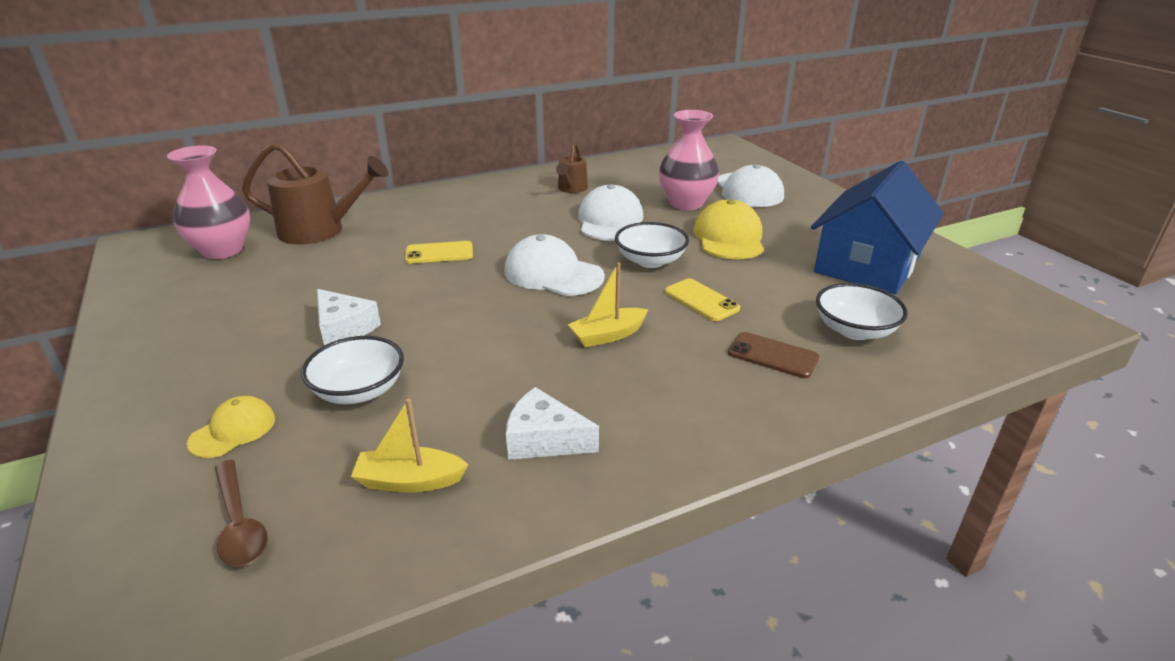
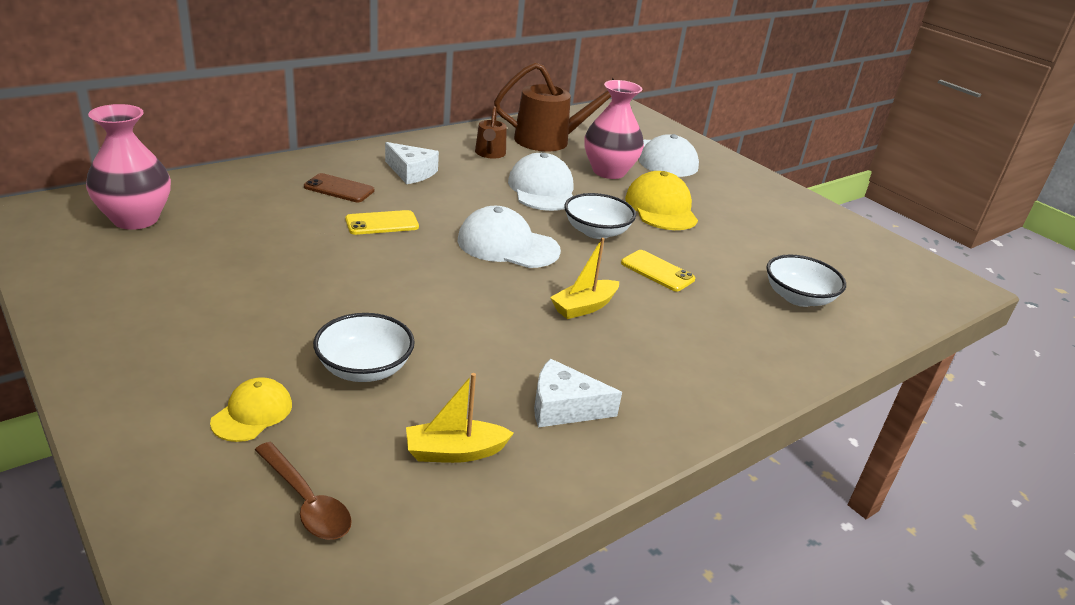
camera: 15 degrees left, 0 degrees up
(320, 230) = (239, 197): brown watering can -> brown watering can (550, 140)
(344, 328) = (318, 305): white cheese -> white cheese (411, 172)
(773, 355) = (737, 323): brown phone -> brown phone (339, 189)
(867, 264) = (791, 235): blue house -> none

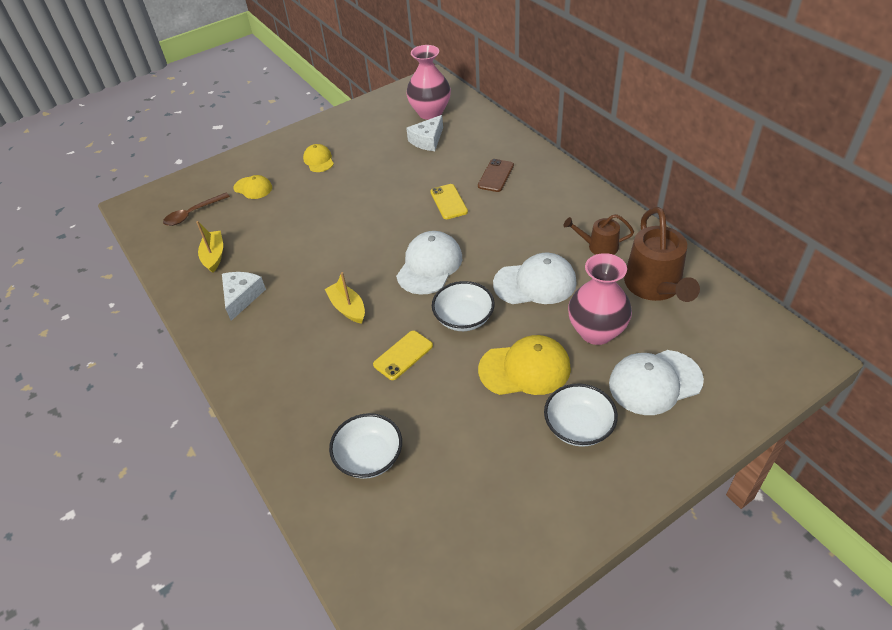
camera: 100 degrees right, 15 degrees up
(204, 332) = (318, 160): none -> yellow cap
(364, 368) = (284, 217): white bowl -> white bowl (578, 426)
(411, 172) = (538, 205): white cheese -> white cheese (427, 140)

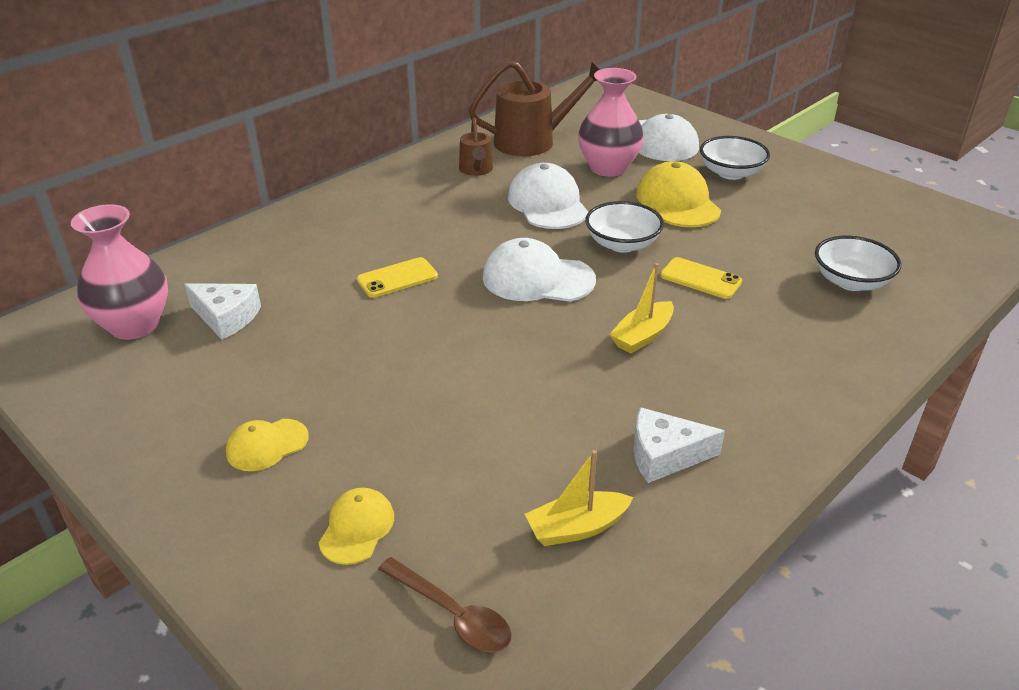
camera: 105 degrees left, 10 degrees down
(496, 176) = (335, 245): brown phone -> none

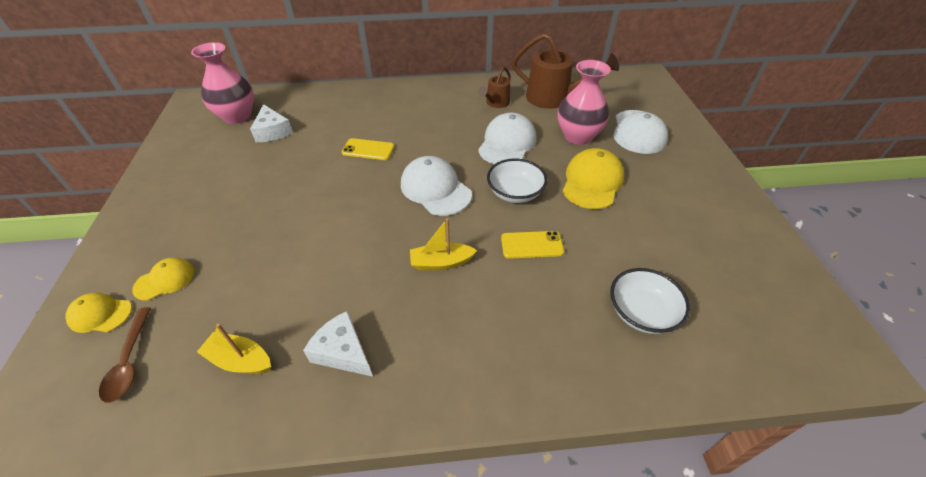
camera: 40 degrees right, 10 degrees up
(267, 445) = (196, 209): yellow cap -> yellow cap (100, 314)
(700, 279) = (532, 245): yellow phone -> yellow phone turned 75 degrees counterclockwise
(731, 173) = (662, 178): white bowl -> none

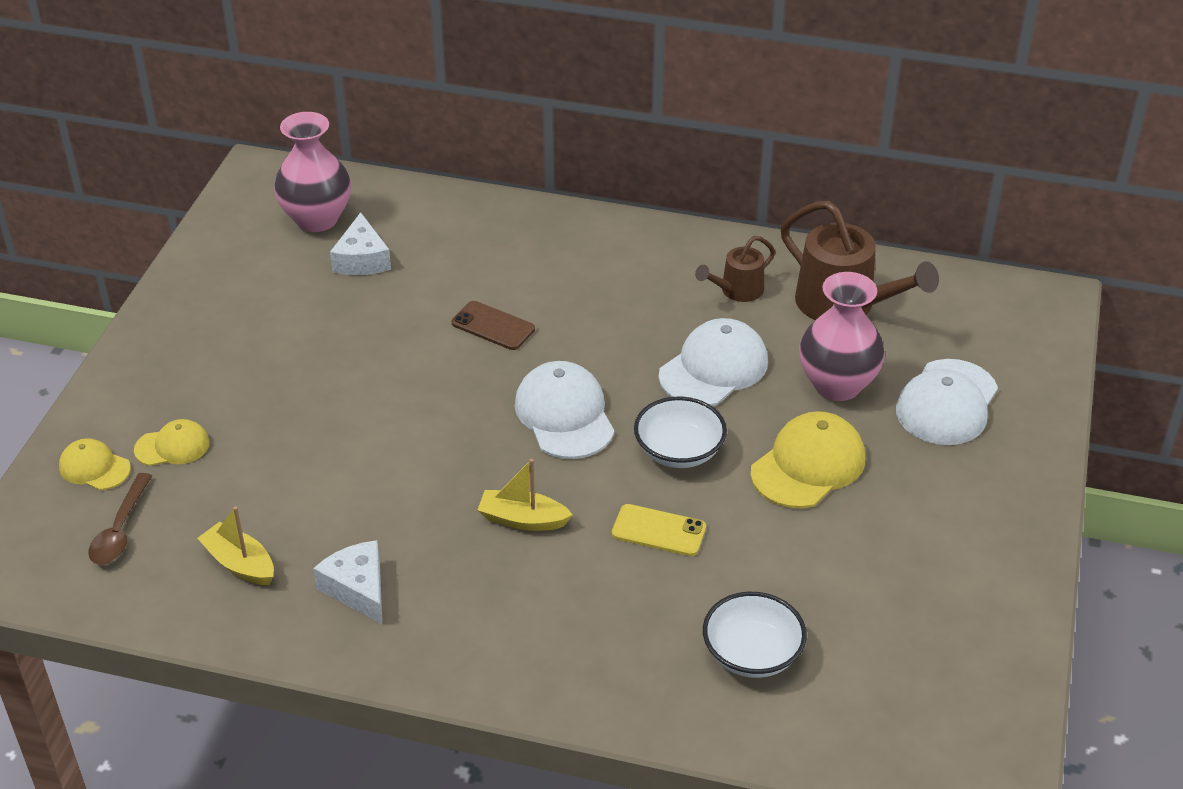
camera: 20 degrees right, 5 degrees down
(368, 150) = (493, 326): yellow phone -> brown phone

